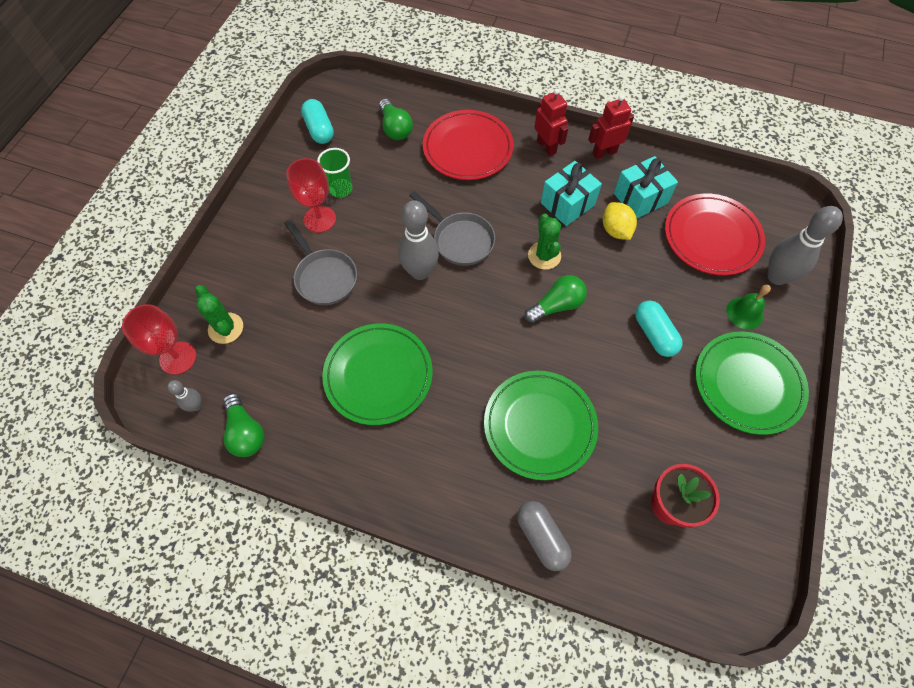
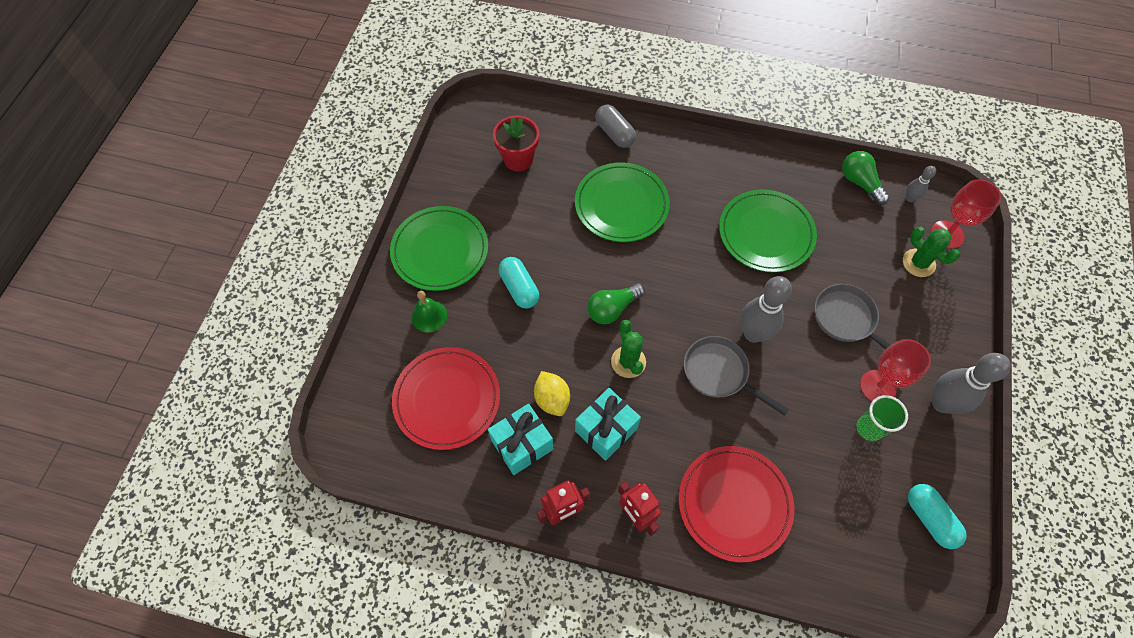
camera: 175 degrees right, 0 degrees up
(395, 128) = (834, 529): green light bulb -> none
(777, 276) = (387, 357): grey bowling pin -> grey bowling pin (942, 403)

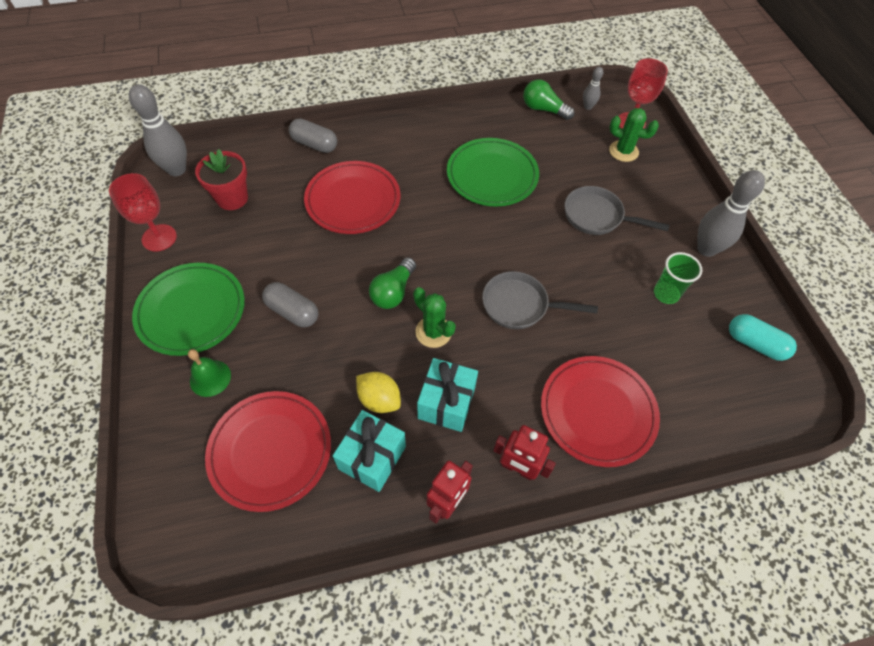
camera: 30 degrees left, 5 degrees down
(519, 288) = (292, 312): turquoise capsule -> grey capsule
(621, 205) = (353, 200): green plate -> red plate
(753, 333) = (528, 259): grey bowling pin -> grey bowling pin (177, 170)
(878, 386) = (652, 258): red goblet -> red goblet (159, 238)

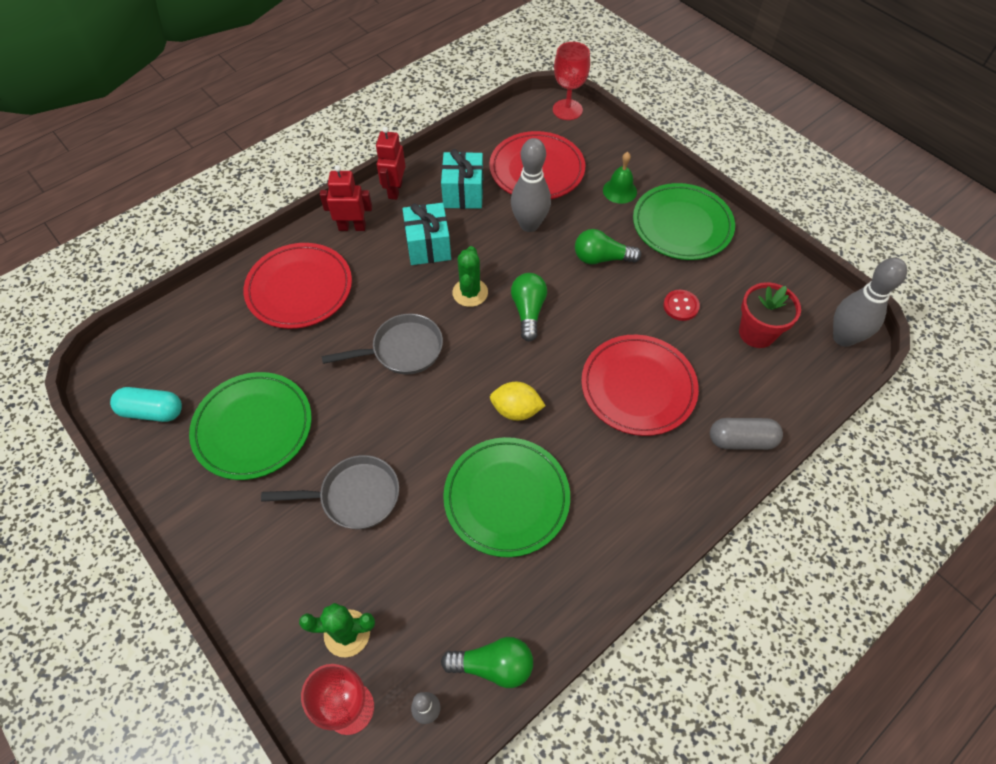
camera: 155 degrees right, 0 degrees up
(159, 238) = (776, 267): red goblet -> red goblet (567, 110)
(266, 241) = (681, 306): none -> red button
(292, 312) = (601, 258): grey capsule -> green light bulb
(379, 399) = (482, 227): yellow lemon -> yellow lemon (516, 410)
(433, 332) = (470, 293): green cactus -> green cactus turned 75 degrees clockwise
(666, 294) = (253, 427): green cup -> green plate
(706, 249) = (210, 510): grey bowling pin -> grey bowling pin (529, 225)

